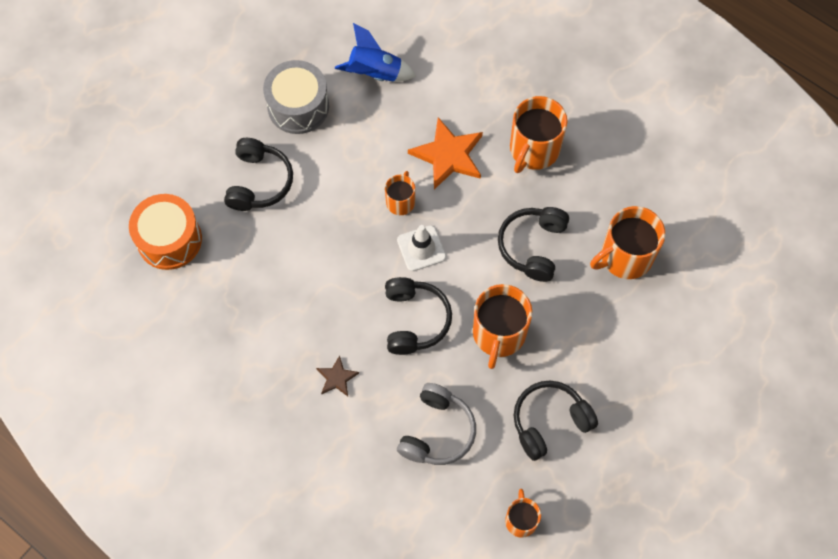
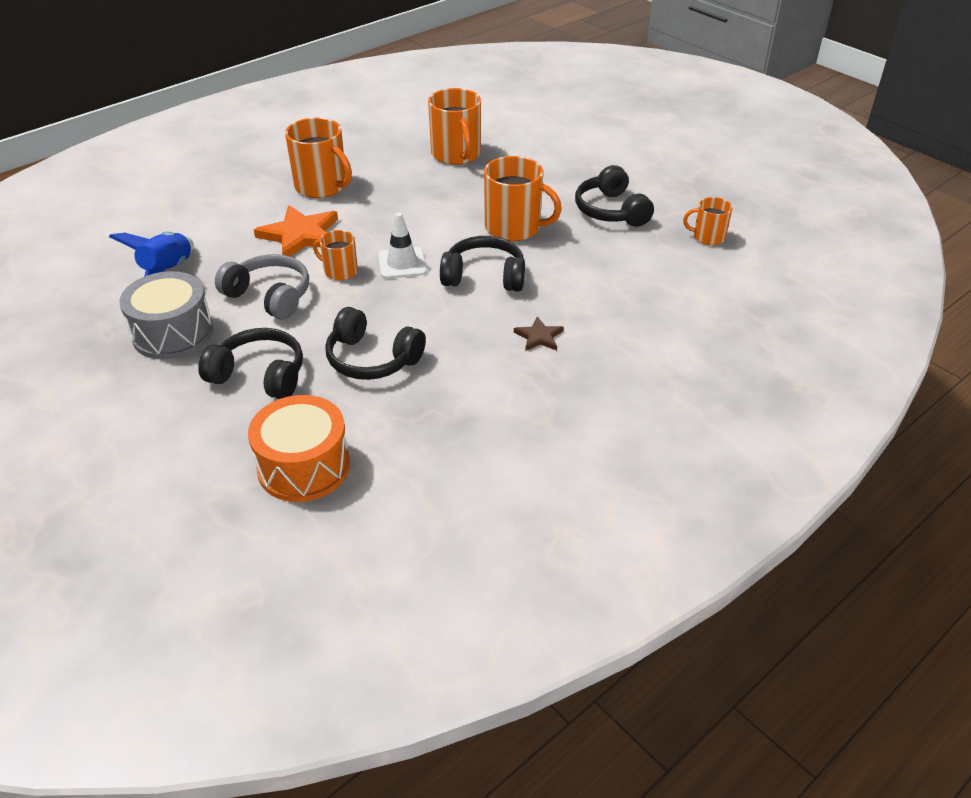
camera: 80 degrees left, 25 degrees down
(437, 431) = (612, 275): grey headphones -> grey headphones (269, 296)
(532, 246) = (427, 199): black headphones -> black headphones (372, 359)

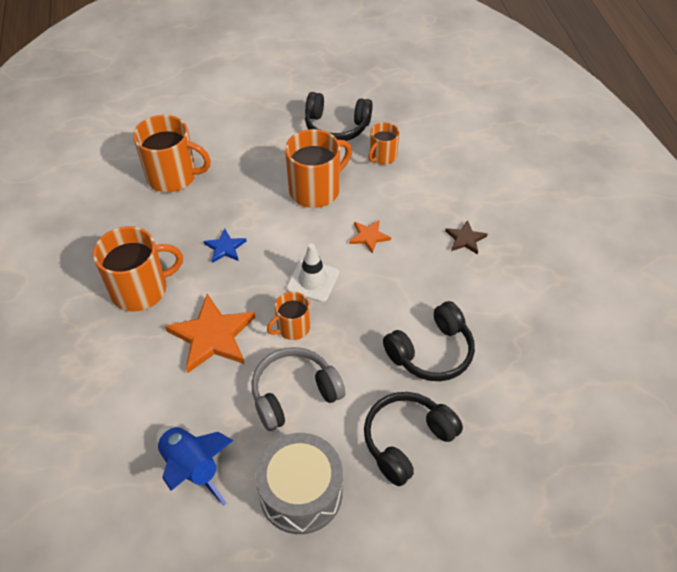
camera: 60 degrees left, 10 degrees up
(304, 466) = (540, 448): orange drum -> none
(400, 207) = (225, 248): none -> blue star
(484, 276) = (369, 237): black headphones -> orange star
(708, 237) = (408, 96): orange mug -> orange mug (382, 156)

